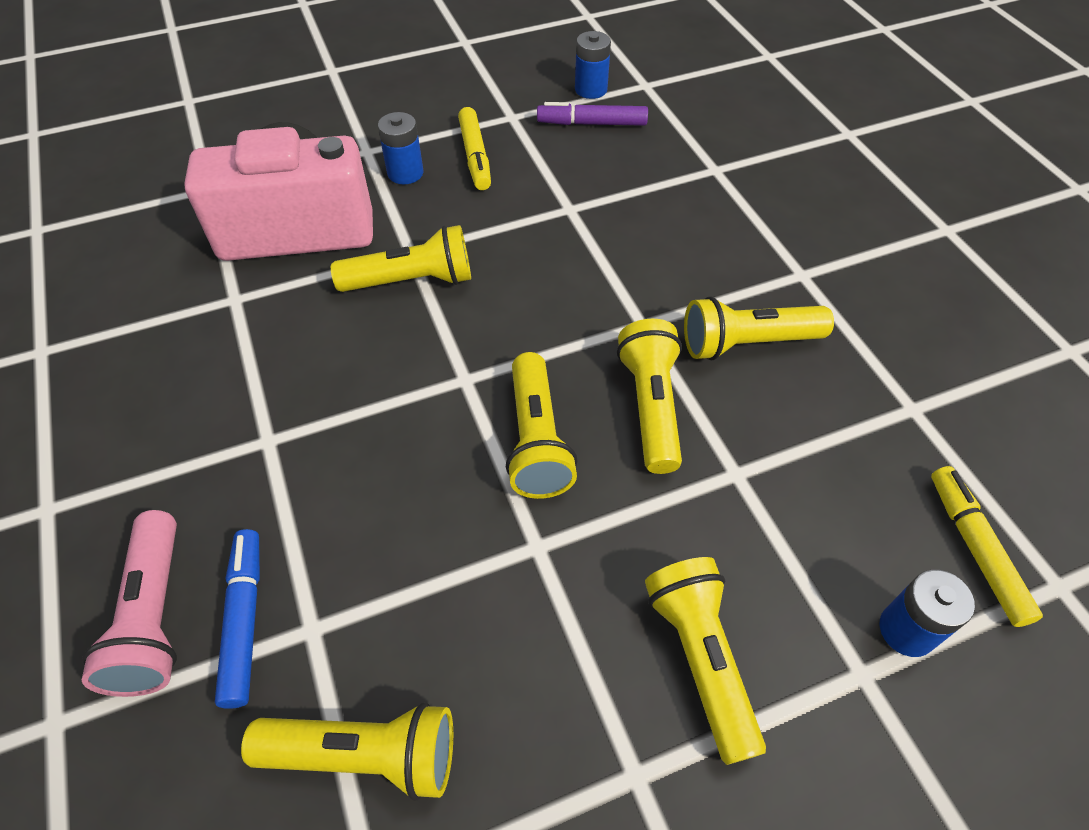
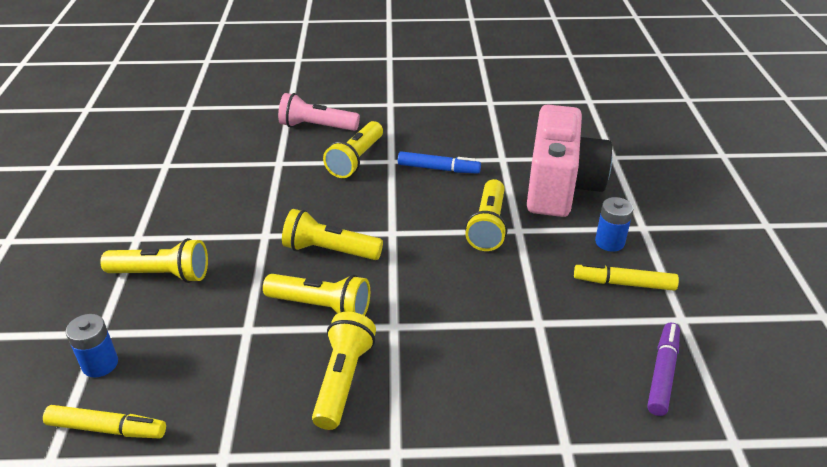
camera: 110 degrees right, 15 degrees down
(244, 620) = (297, 147): blue marker -> blue marker (438, 169)
(365, 754) = (214, 169): yellow flashlight -> yellow flashlight (356, 160)
(591, 89) = (726, 391): blue battery -> none

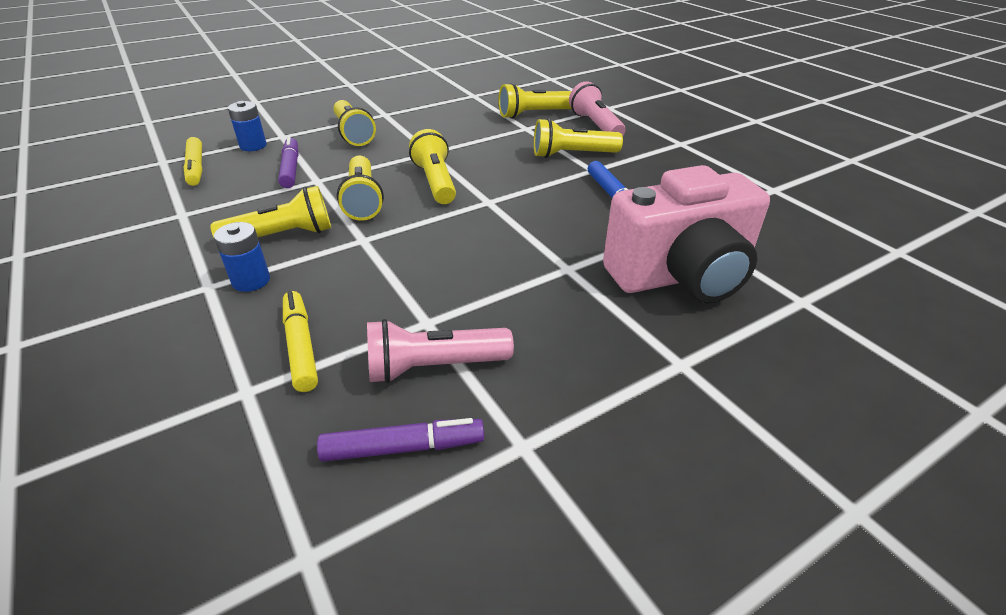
camera: 60 degrees right, 0 degrees up
(198, 343) = (290, 169): none -> purple marker
(488, 226) = (553, 248): yellow flashlight -> yellow flashlight (533, 114)
(591, 334) = (434, 367): none -> pink flashlight
(609, 242) = (617, 341): blue battery -> blue battery (251, 281)
(624, 283) = (548, 372): yellow marker -> yellow marker (300, 346)

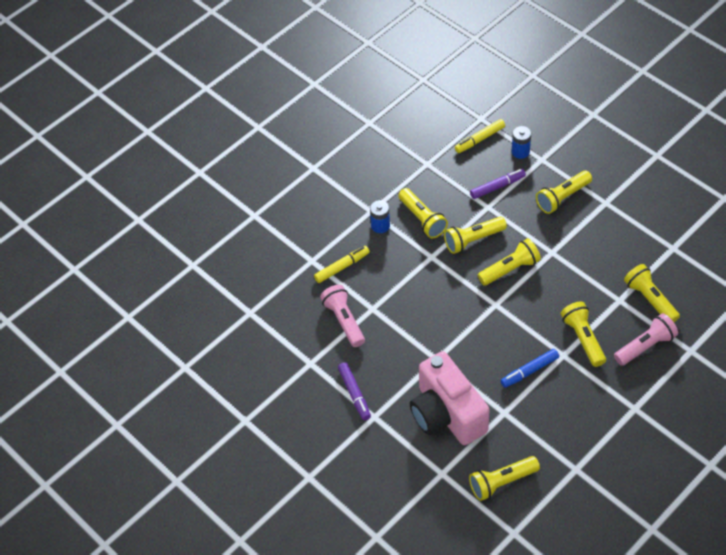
camera: 80 degrees right, 15 degrees up
(403, 447) = (299, 324): purple marker -> purple marker (354, 394)
(808, 247) = (502, 482): none -> yellow flashlight

